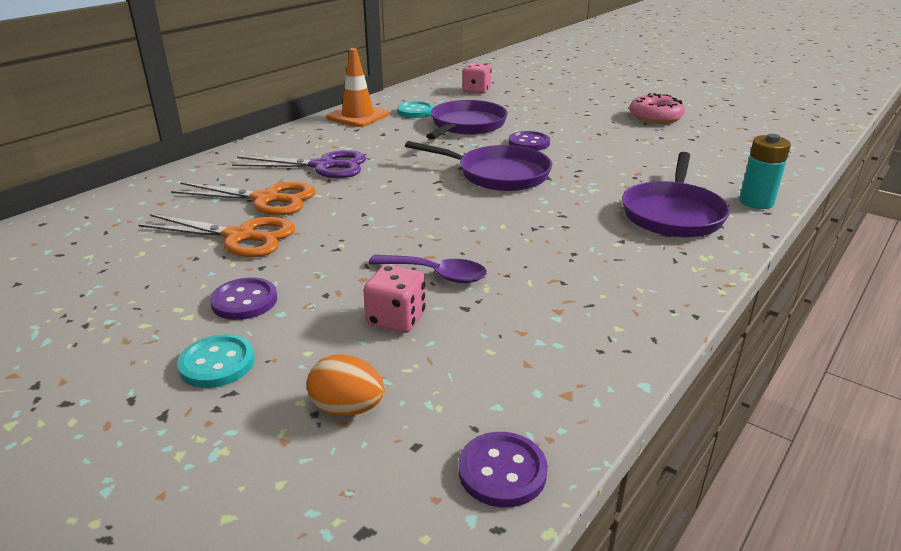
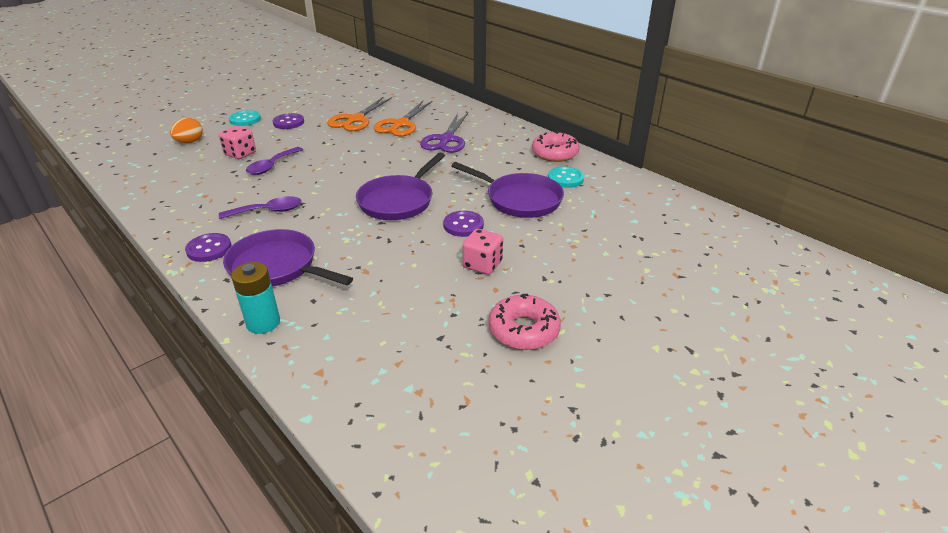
camera: 100 degrees right, 5 degrees up
(358, 116) = (555, 153): orange traffic cone -> pink donut
(476, 90) = (638, 217): pink dice -> pink dice (482, 265)
(502, 471) = (121, 167): purple button -> purple button (209, 249)
(569, 245) = (268, 211): none -> purple spoon

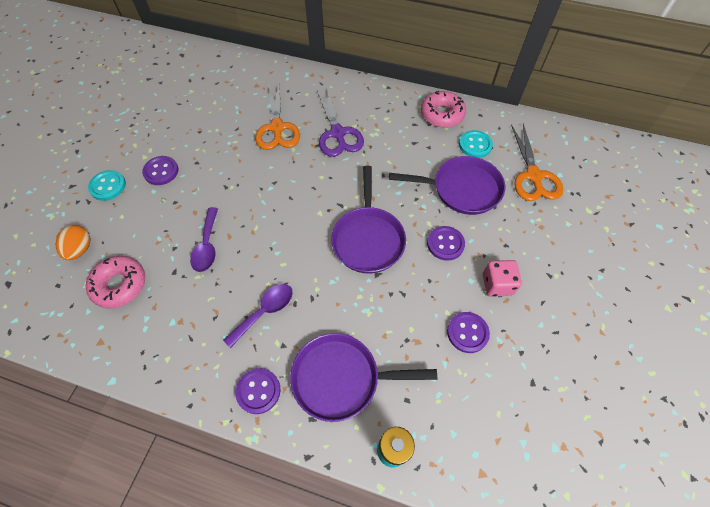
camera: 30 degrees left, 25 degrees up
(240, 154) = (156, 242): pink dice -> none
(355, 119) = (226, 138): orange scissors -> orange scissors (533, 176)
(417, 283) = (467, 333): none -> purple button
(523, 330) = (580, 340): pink donut -> pink donut (120, 285)

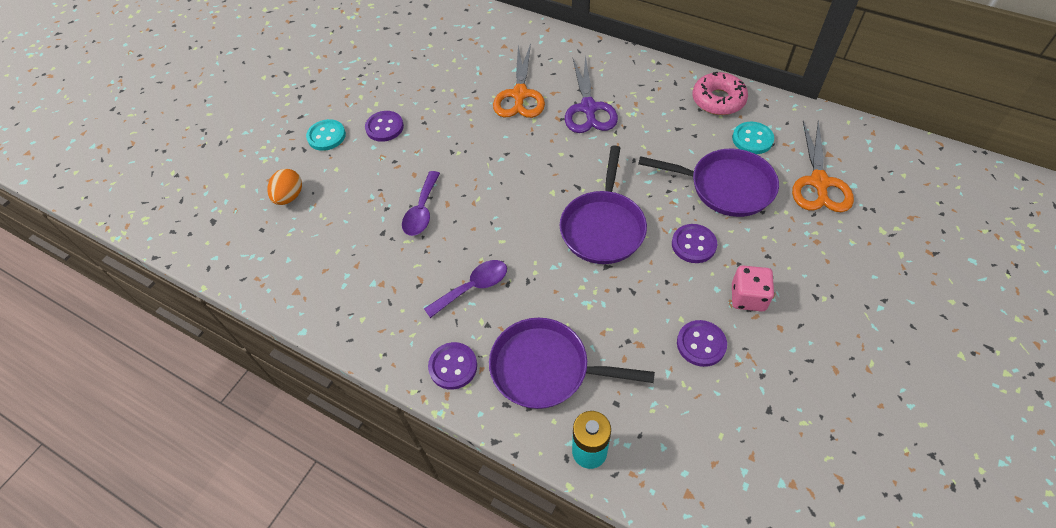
camera: 15 degrees right, 5 degrees down
(120, 285) = (324, 238): pink donut -> none

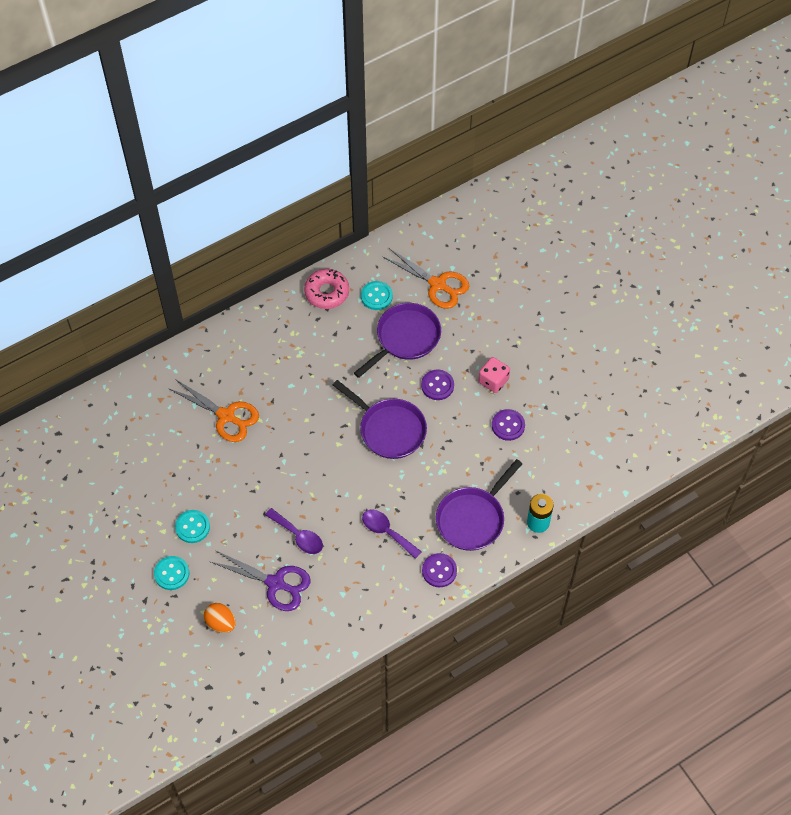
camera: 65 degrees left, 5 degrees up
(384, 127) = (192, 527): purple button -> turquoise button
(473, 287) = (387, 532): purple spoon -> purple spoon turned 45 degrees counterclockwise
(588, 108) = (274, 378): purple scissors -> purple scissors (275, 583)

